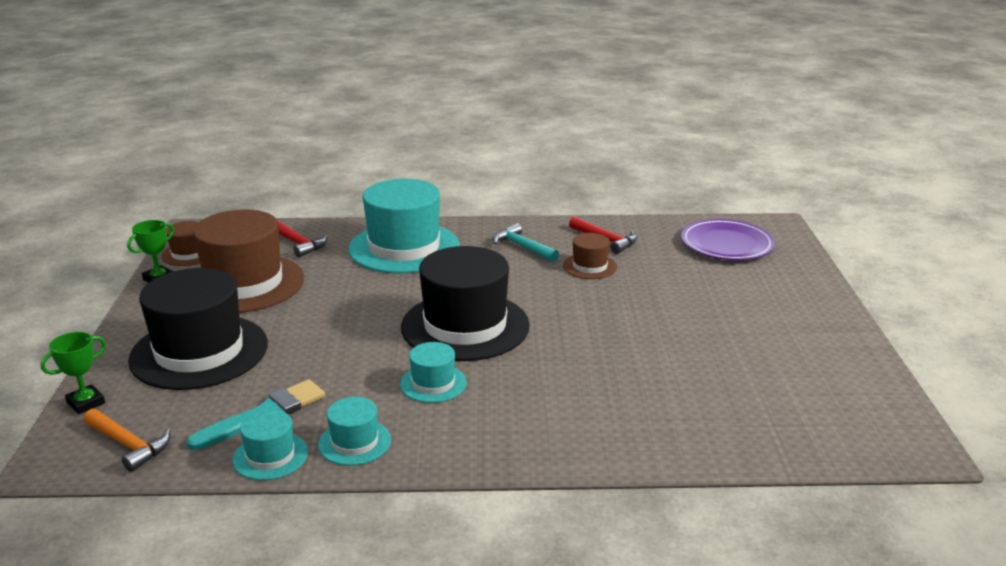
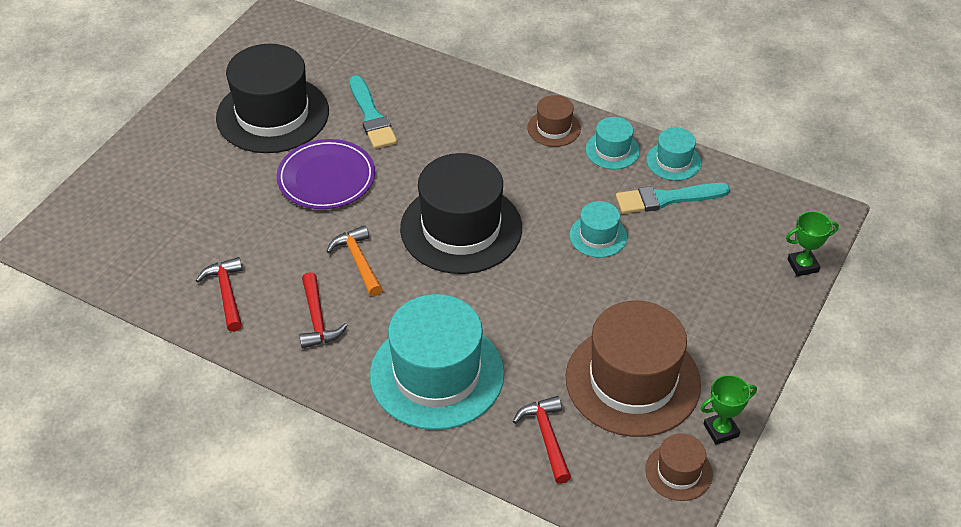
camera: 150 degrees left, 20 degrees up
(129, 445) = (771, 209): orange hammer -> orange hammer (358, 261)
(199, 352) = (701, 290): black hat -> black hat (272, 114)
(433, 383) = (528, 178): turquoise hat -> turquoise hat (598, 236)
(522, 247) = (317, 319): turquoise hammer -> red hammer
(590, 266) = (284, 260): brown hat -> brown hat (554, 128)
(655, 382) = (372, 116): none -> turquoise brush
(726, 244) = (126, 235): purple plate -> purple plate (326, 178)

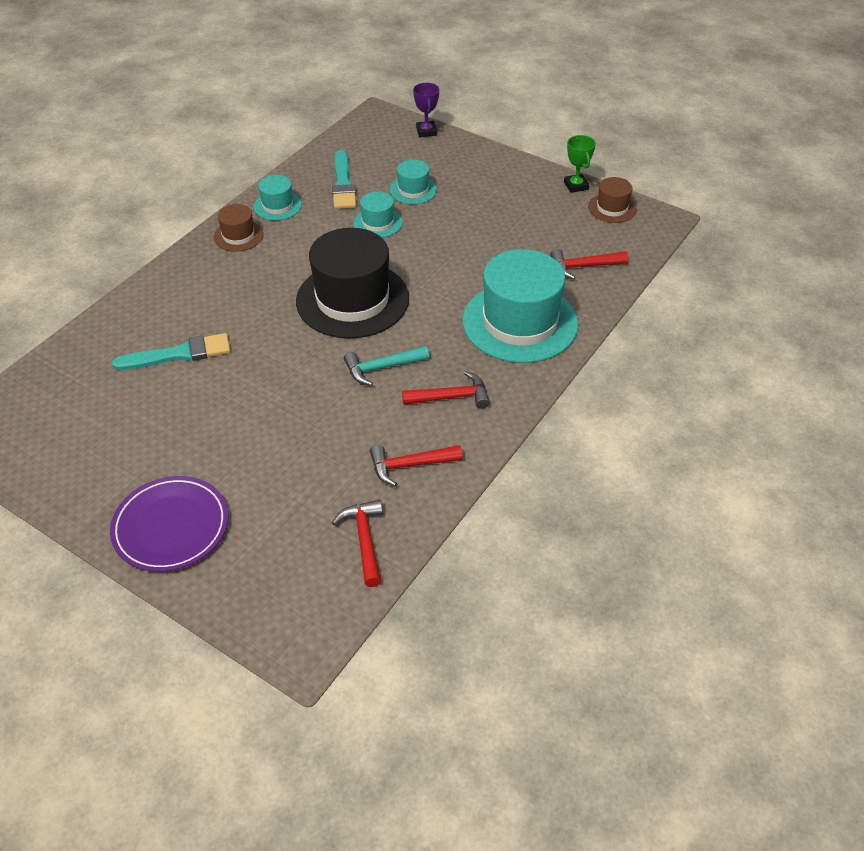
camera: 85 degrees left, 0 degrees up
(142, 269) = (364, 540): none -> red hammer
(272, 114) = (146, 433): black hat -> none
(326, 178) = (261, 389): purple plate -> purple plate (171, 526)
(358, 261) = (381, 368): orange hammer -> turquoise hammer
(632, 381) = (530, 220): brown hat -> none
(673, 161) = (300, 176): turquoise hat -> turquoise hat (413, 190)
(803, 265) = (426, 131): green trophy -> purple trophy

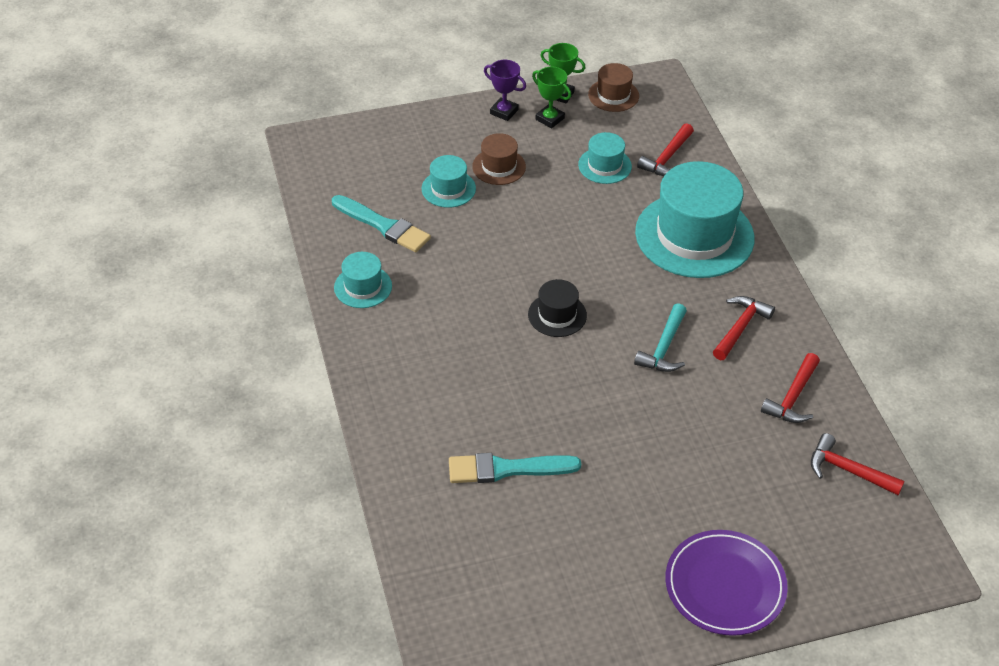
camera: 50 degrees left, 0 degrees up
(179, 354) = (507, 469): turquoise brush -> turquoise brush turned 120 degrees counterclockwise
(238, 236) = (377, 338): brown hat -> brown hat (499, 167)
(352, 299) = (557, 315): black hat -> black hat, size x0.47
(378, 223) = (469, 238): turquoise hat -> turquoise hat (605, 165)
(426, 131) = (371, 128): purple trophy -> purple trophy (504, 112)
(544, 194) = (550, 119): none -> green trophy

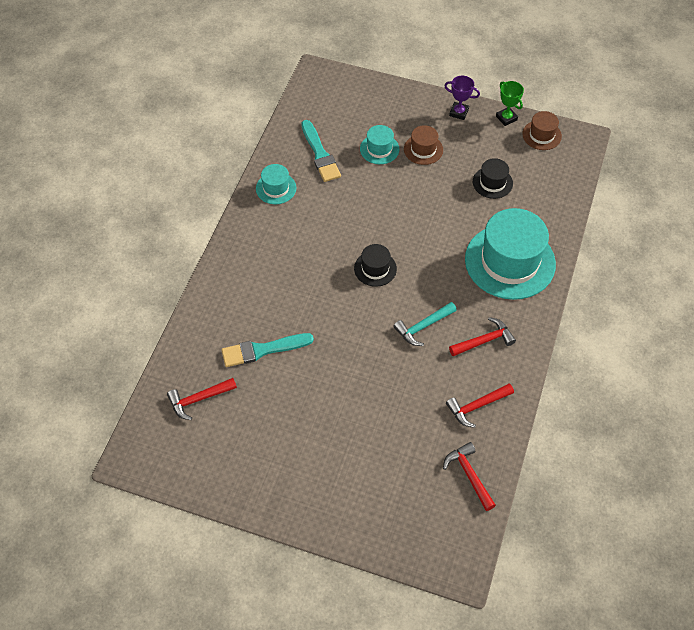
camera: 35 degrees right, 10 degrees up
(504, 112) = (459, 112): purple trophy -> purple trophy turned 45 degrees counterclockwise
(507, 469) = (263, 350): turquoise brush -> turquoise brush turned 45 degrees counterclockwise
(550, 119) = (484, 132): green trophy -> none
(605, 165) = (492, 182): turquoise hat -> black hat
(667, 158) = (539, 198): red hammer -> red hammer (198, 399)
(725, 585) = (327, 499): purple plate -> none

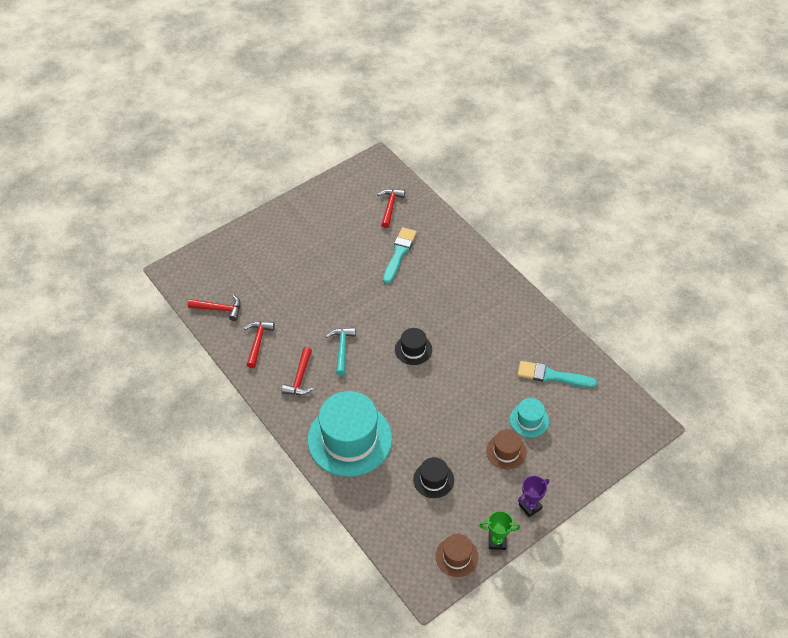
camera: 125 degrees right, 5 degrees down
(276, 188) = (536, 329): turquoise hat -> none

